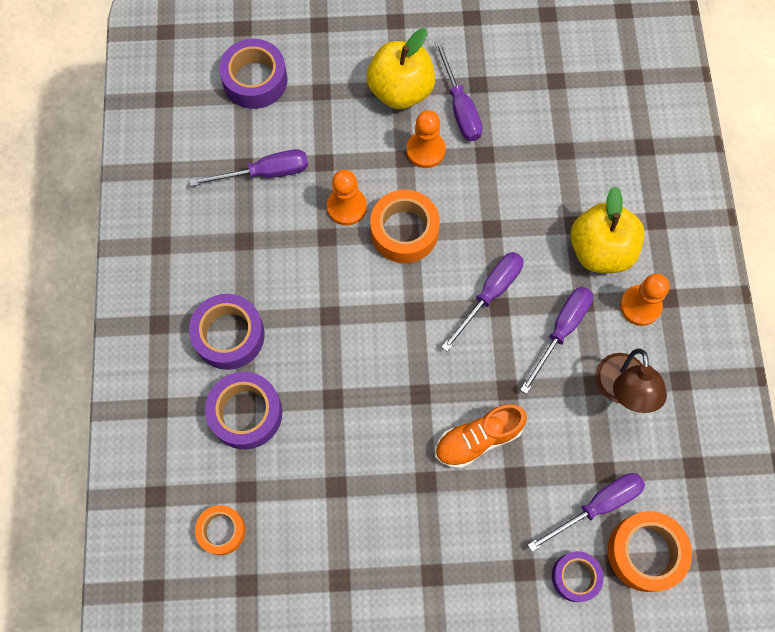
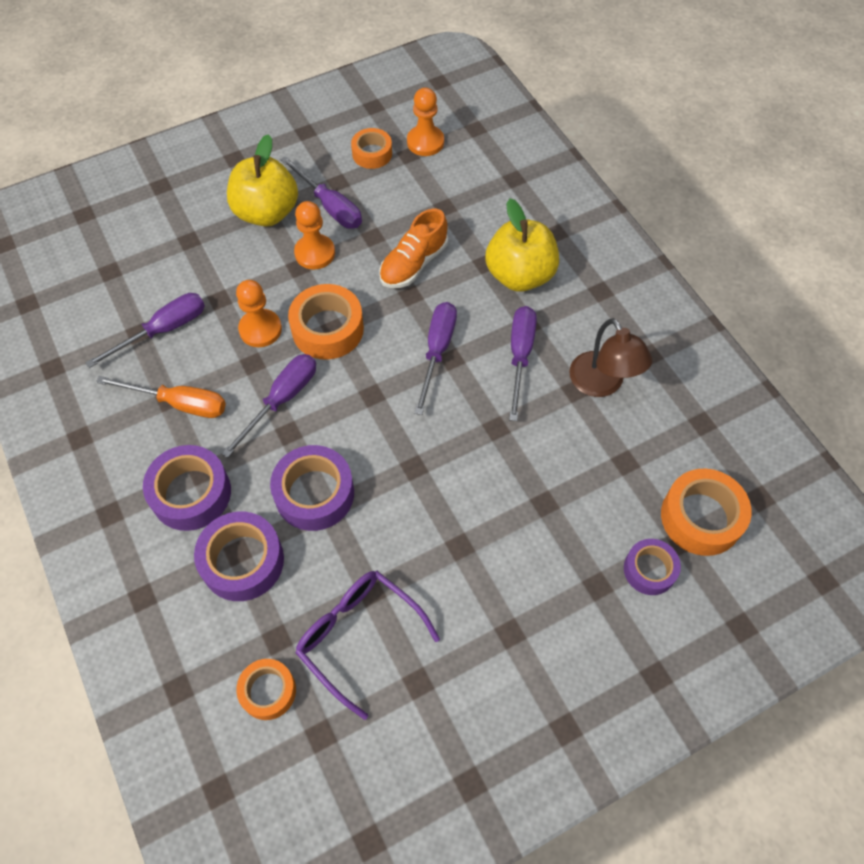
camera: 25 degrees left, 10 degrees down
(251, 248) = (179, 403): none -> orange screwdriver
(255, 80) = (116, 254): purple tape -> purple tape (314, 493)
(310, 520) = (358, 636): none -> purple glasses
(477, 439) = (491, 484): orange shoe -> orange shoe (413, 264)
(523, 66) = (372, 153): none -> orange tape
(597, 506) = (634, 496): purple screwdriver -> purple screwdriver (282, 400)
(640, 306) = (580, 307): orange pawn -> orange pawn (425, 142)

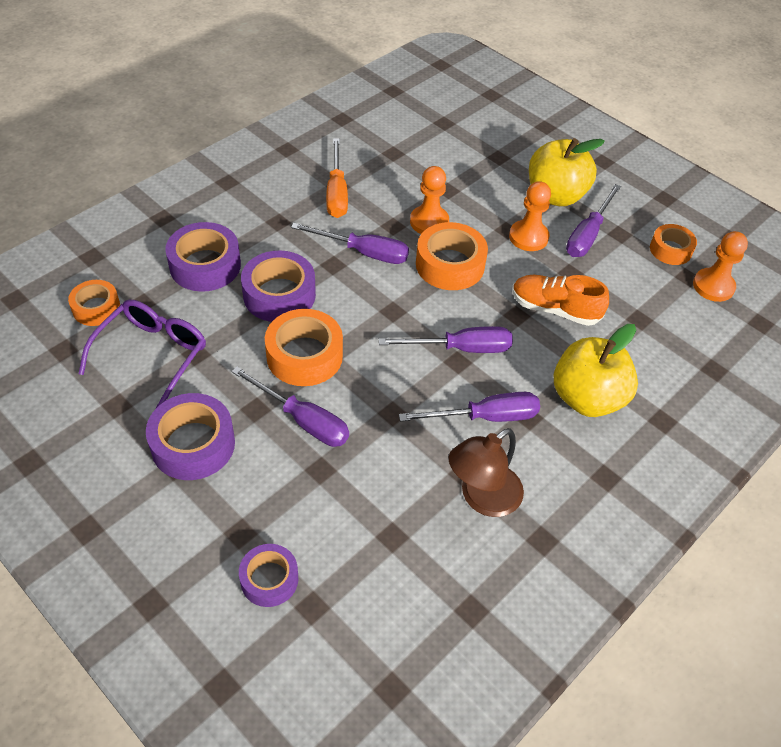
camera: 70 degrees right, 10 degrees down
(163, 330) = (401, 166): purple screwdriver -> purple screwdriver (302, 420)
(191, 493) = (257, 221): purple tape -> purple tape (193, 444)
(701, 517) = (346, 624): orange tape -> orange tape (304, 356)

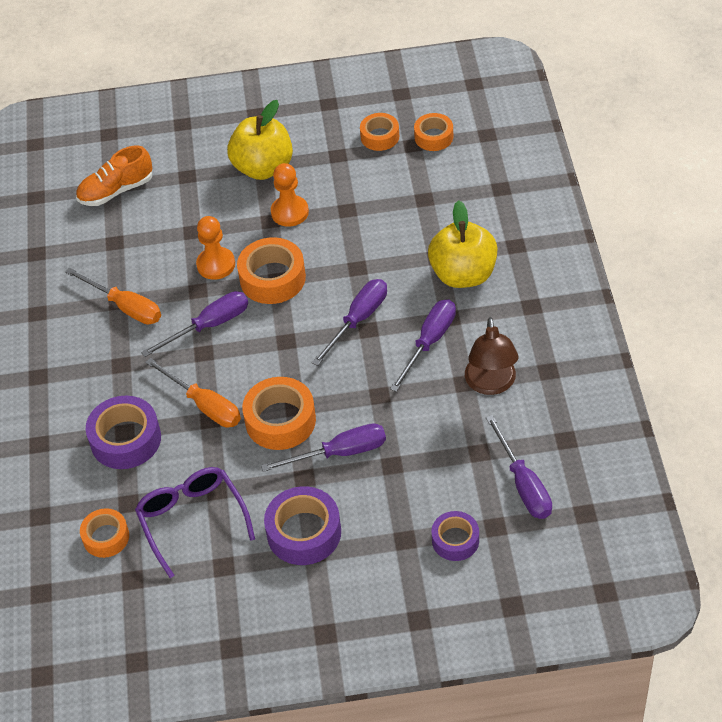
camera: 45 degrees left, 0 degrees up
(279, 295) = (204, 405): purple tape -> orange screwdriver
(554, 309) = (372, 242): orange shoe -> orange shoe (116, 191)
(588, 235) = (321, 175): purple screwdriver -> purple screwdriver (523, 484)
(713, 286) = (433, 137): orange pawn -> orange tape

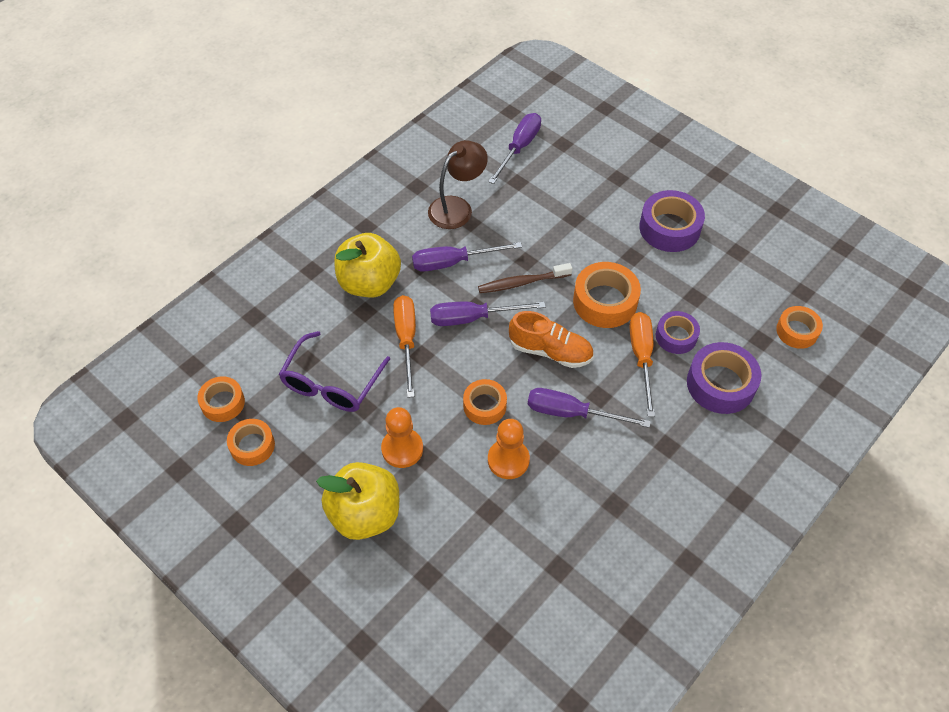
camera: 135 degrees left, 5 degrees up
(116, 191) = (499, 627): orange shoe -> orange shoe (550, 351)
(125, 307) = (614, 493): orange screwdriver -> orange screwdriver (406, 340)
(192, 519) = (729, 293): purple glasses -> purple glasses (331, 383)
(272, 278) = (484, 406): orange tape -> orange tape, size x0.63
(339, 453) = (594, 250): purple screwdriver -> none
(359, 376) = (522, 283): none -> brown toothbrush
(455, 540) = (592, 155): purple tape -> purple tape (676, 336)

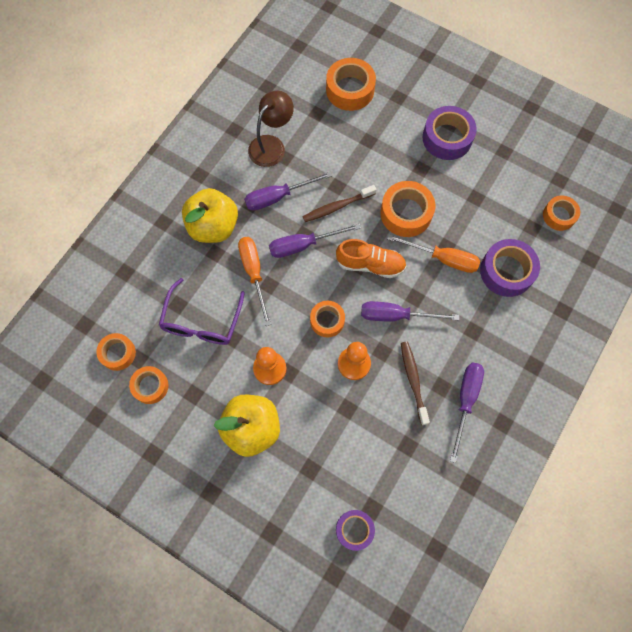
camera: 10 degrees left, 15 degrees up
(519, 148) = (312, 80): purple screwdriver -> purple screwdriver (465, 401)
(561, 163) = (350, 90): none -> orange tape
(580, 491) = (413, 380): none -> brown toothbrush
(641, 358) = (442, 258): orange screwdriver -> orange screwdriver turned 120 degrees clockwise
(676, 336) = (466, 235): purple tape -> purple tape (354, 530)

